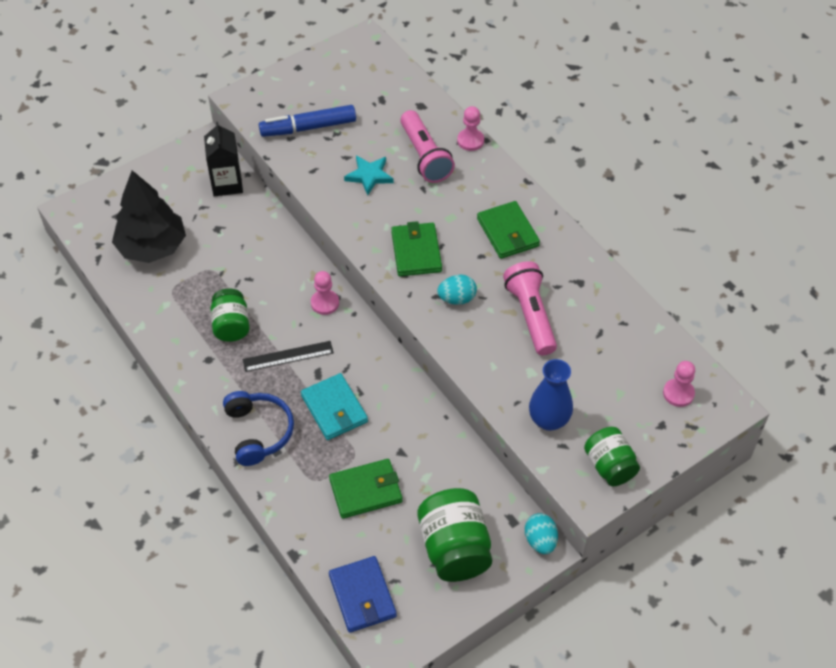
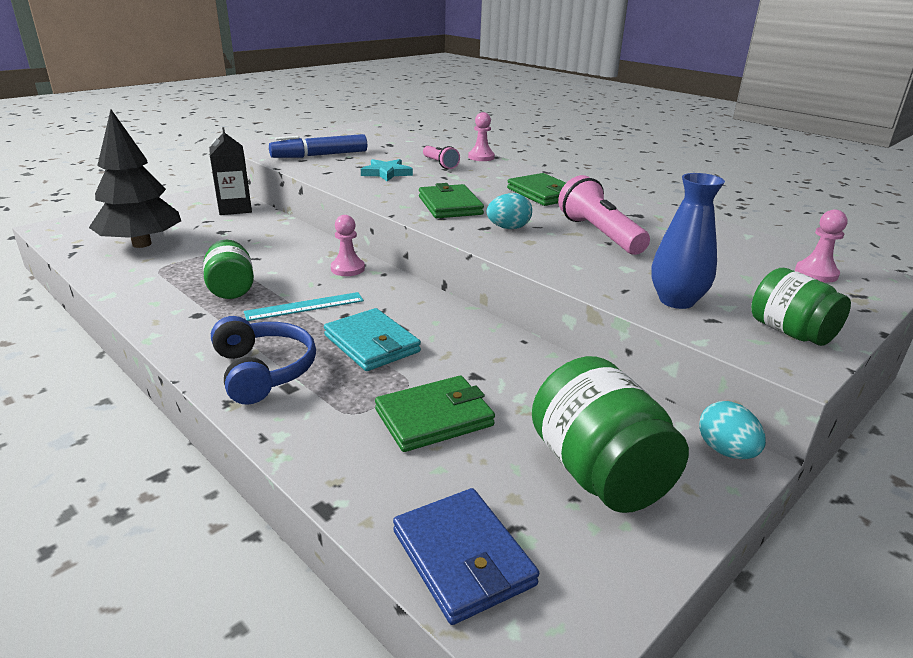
camera: 10 degrees left, 25 degrees down
(288, 356) = (304, 306): black ruler -> turquoise ruler
(425, 156) = (440, 164): pink flashlight -> pink flashlight, size x0.59

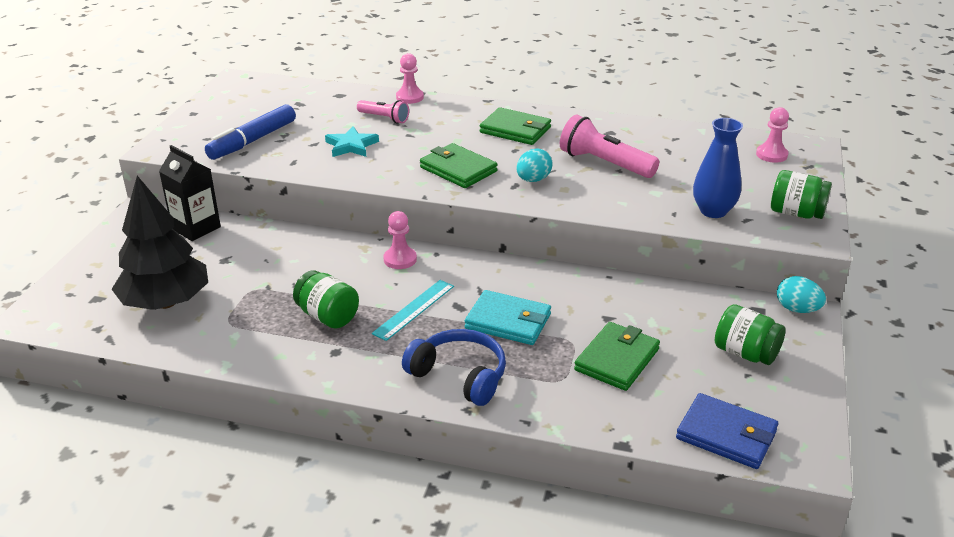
camera: 30 degrees left, 5 degrees up
(599, 472) = (745, 353): green jar -> green jar, size x0.64

